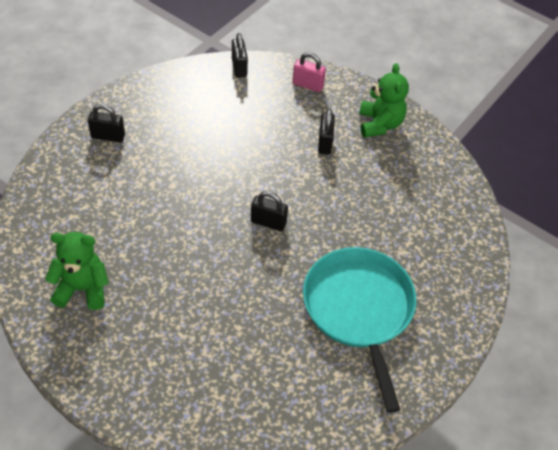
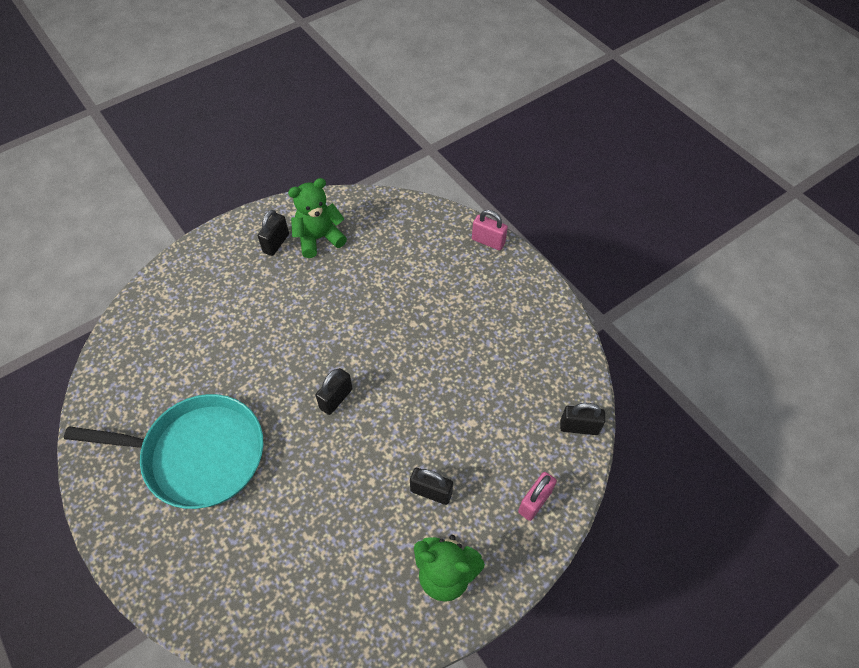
camera: 110 degrees right, 5 degrees up
(60, 147) = (488, 241): none -> pink padlock
(82, 289) = (319, 238): green teddy bear -> green teddy bear turned 135 degrees counterclockwise
(108, 136) = (493, 280): black padlock -> black padlock (276, 243)

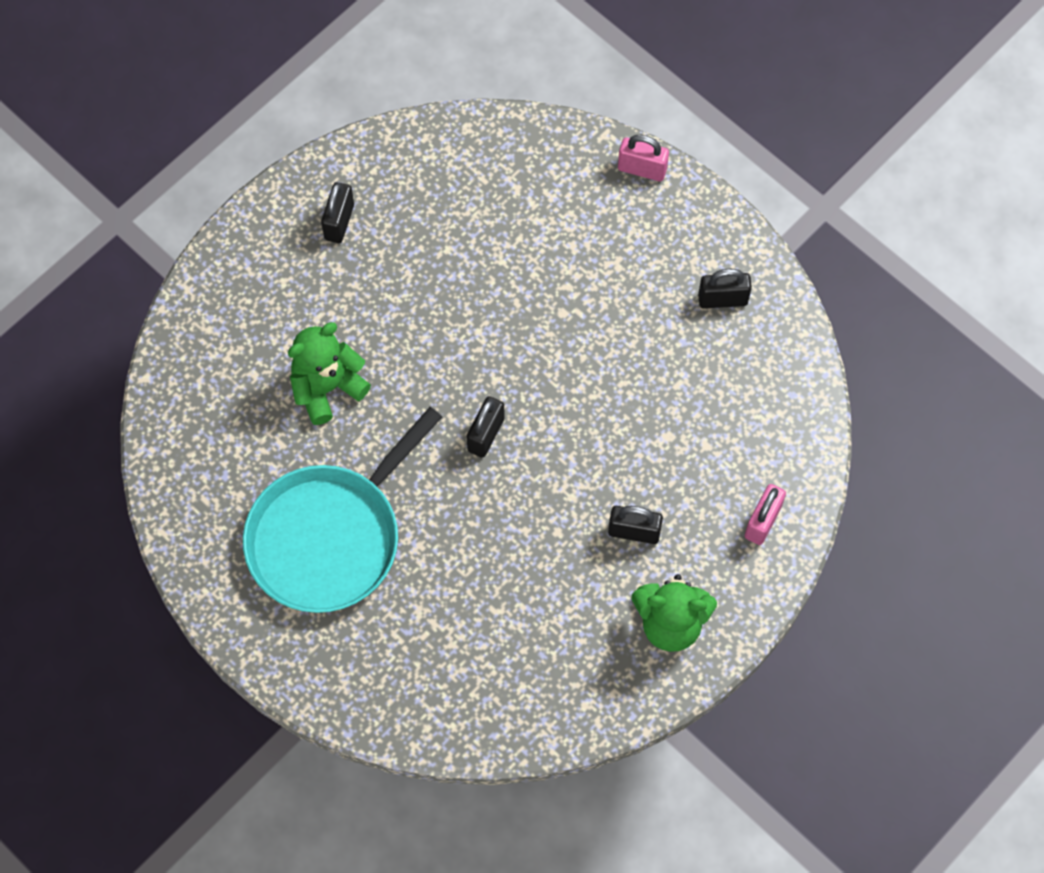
camera: 10 degrees left, 10 degrees up
(198, 454) = (330, 537): turquoise pan -> turquoise pan turned 135 degrees clockwise
(319, 238) = (399, 204): green teddy bear -> green teddy bear (327, 388)
(579, 427) = (804, 419): black padlock -> black padlock (722, 299)

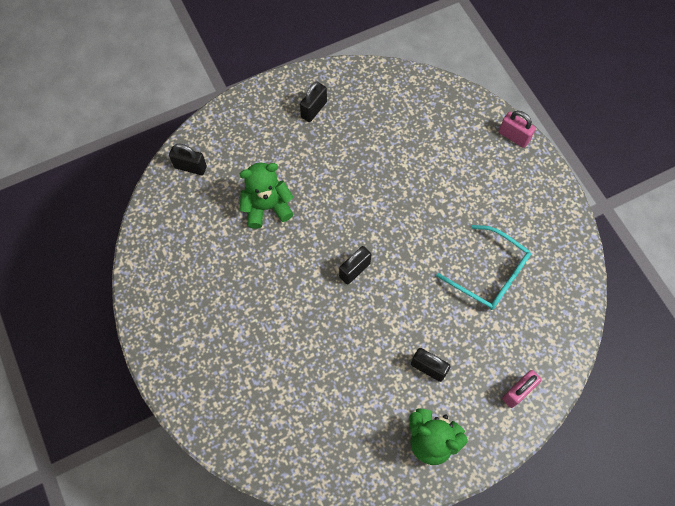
camera: 20 degrees right, 0 degrees up
(330, 537) = (231, 302): turquoise pan -> none
(674, 377) = (490, 274): none -> turquoise glasses
(722, 299) = (539, 234): black padlock -> black padlock (190, 167)

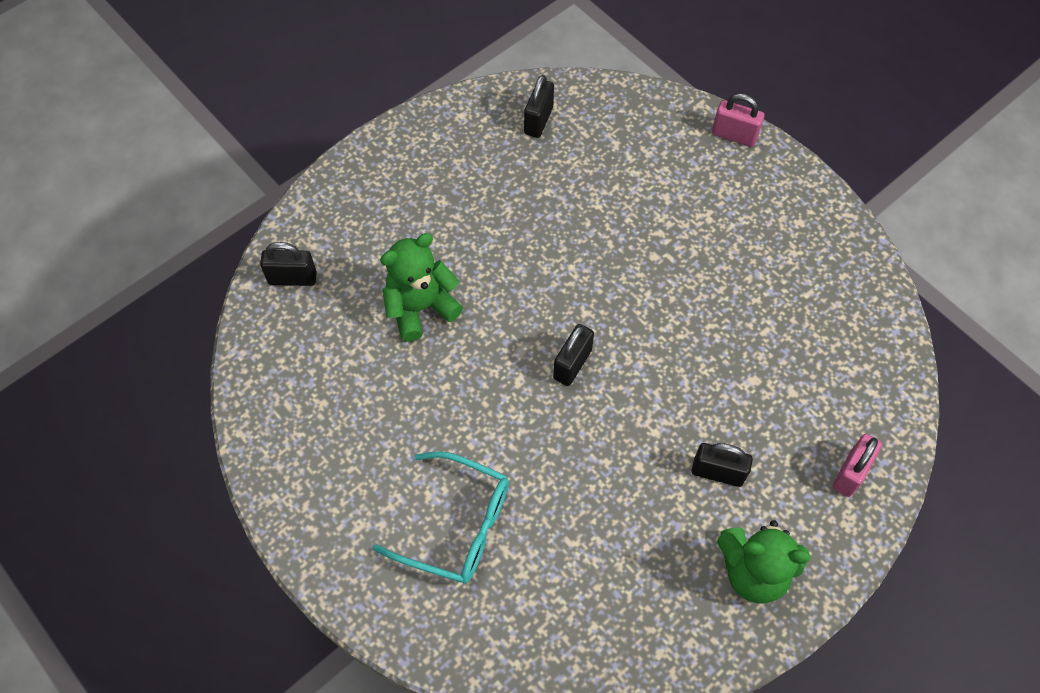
camera: 15 degrees left, 5 degrees down
(314, 109) = (448, 160): black padlock -> black padlock (538, 120)
(490, 274) = (762, 324): turquoise glasses -> turquoise glasses (457, 525)

